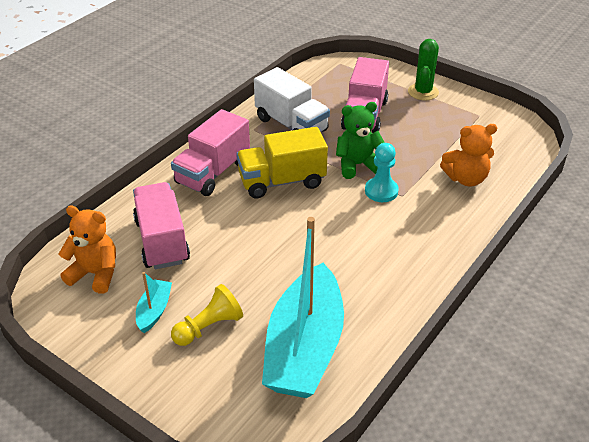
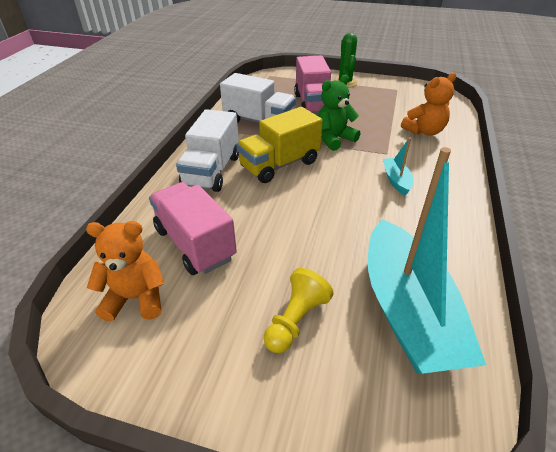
camera: 20 degrees left, 0 degrees up
(154, 311) = (225, 320): turquoise boat -> turquoise boat (396, 180)
(213, 172) = (212, 171): pink truck -> white truck
(381, 191) = (368, 154): turquoise pawn -> none

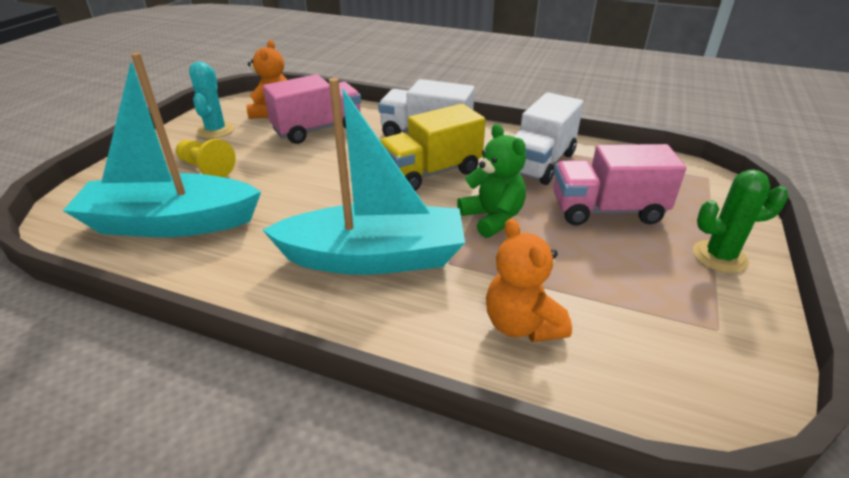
camera: 95 degrees right, 5 degrees down
(190, 347) = (216, 130): none -> turquoise cactus
(279, 164) = (431, 173): yellow truck -> yellow truck turned 90 degrees counterclockwise
(396, 180) = (374, 257): turquoise boat -> turquoise boat, size x2.40

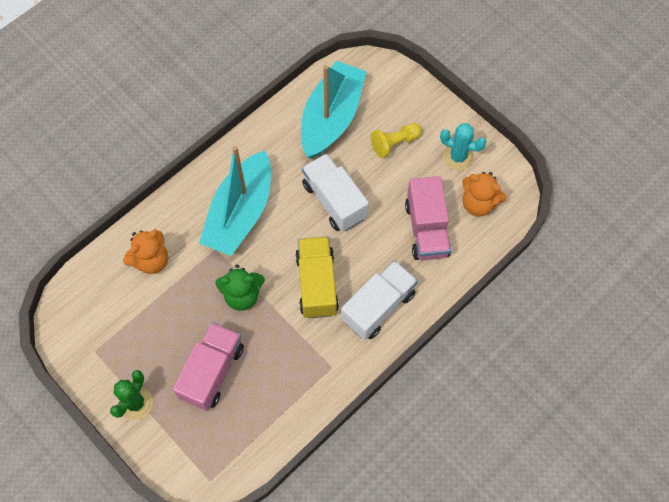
camera: 115 degrees right, 30 degrees up
(521, 325) = (151, 260): orange teddy bear -> orange teddy bear turned 135 degrees clockwise
(540, 163) = (291, 368): white truck -> white truck (334, 201)

